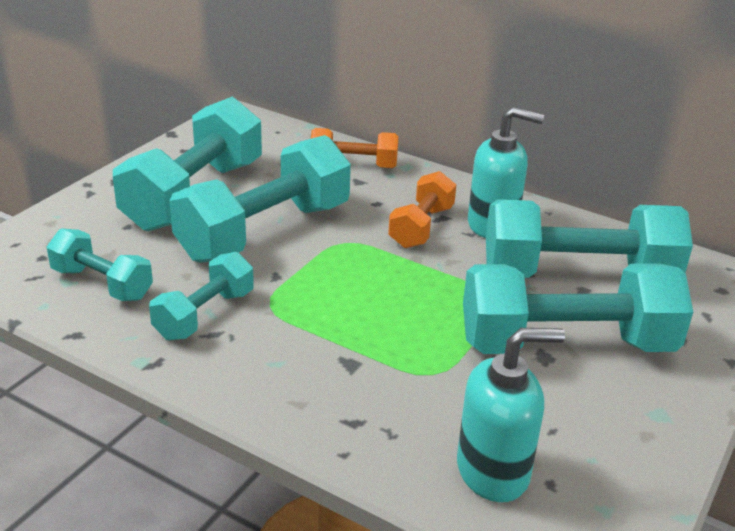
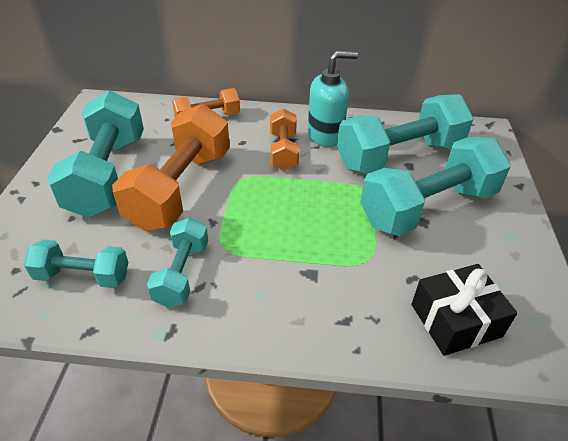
camera: 25 degrees left, 10 degrees up
(265, 232) = (181, 189): turquoise dumbbell -> orange dumbbell
(493, 471) = (455, 320): turquoise soap dispenser -> black gift

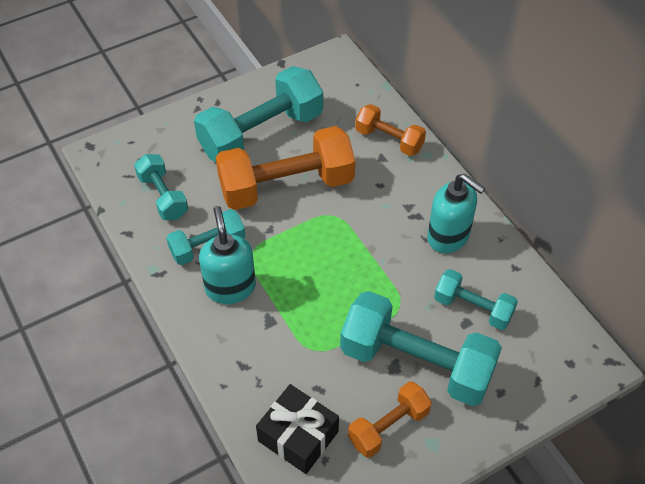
camera: 55 degrees right, 10 degrees up
(246, 282) = (230, 287): none -> turquoise soap dispenser
(283, 151) = (395, 220): orange dumbbell -> orange dumbbell (388, 426)
(399, 156) = (473, 308): turquoise dumbbell -> turquoise dumbbell, size x0.54

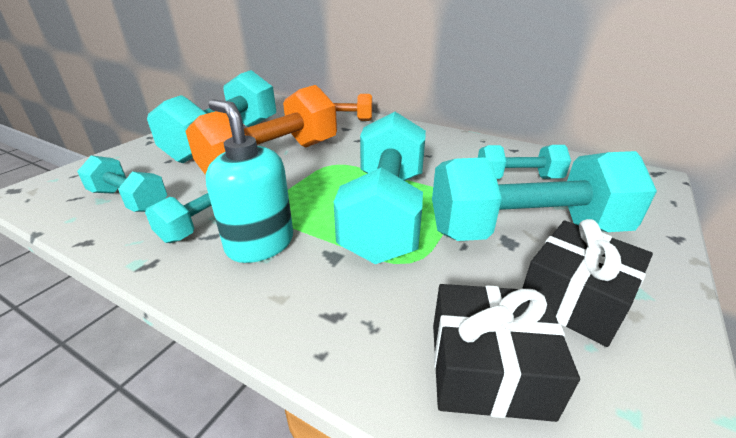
camera: 30 degrees left, 20 degrees down
(331, 296) = (385, 213): none -> turquoise dumbbell
(388, 426) = (575, 298): orange dumbbell -> black gift
(448, 236) = (444, 149): turquoise soap dispenser -> none

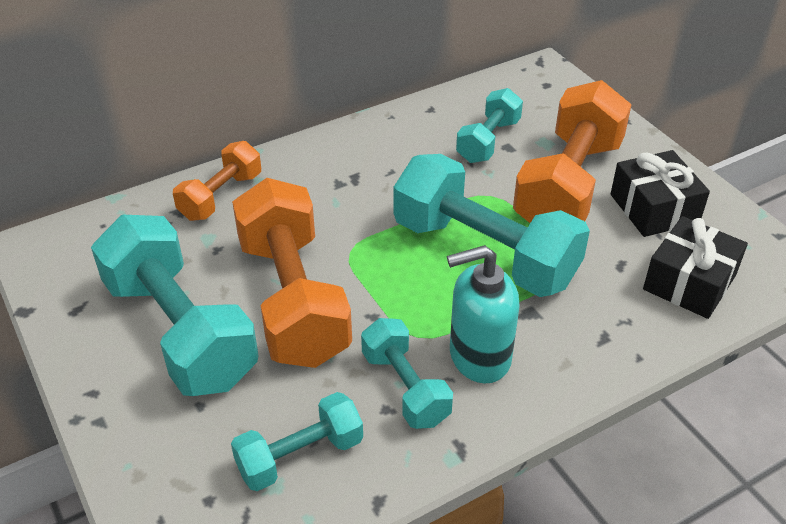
camera: 60 degrees left, 10 degrees up
(525, 230) = (568, 185): turquoise dumbbell -> orange dumbbell

